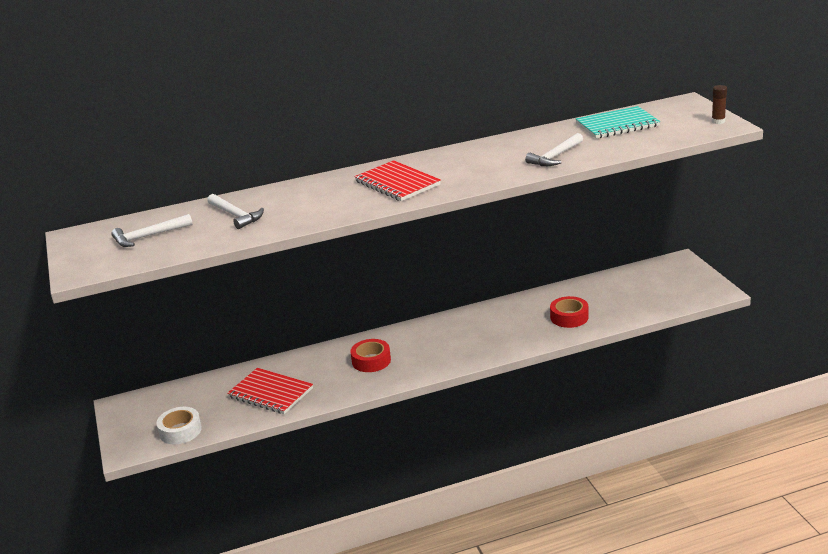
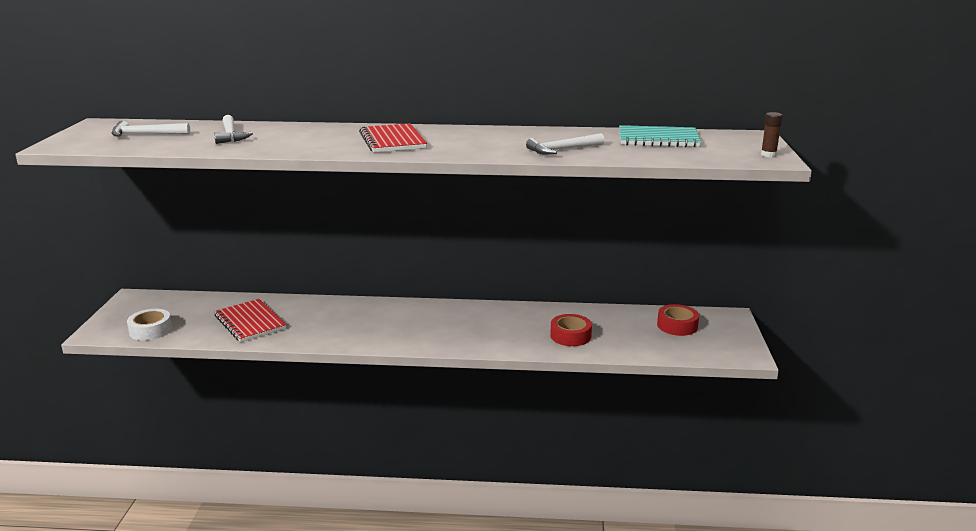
camera: 20 degrees right, 5 degrees down
(371, 361) = (357, 321): red tape -> red tape (677, 326)

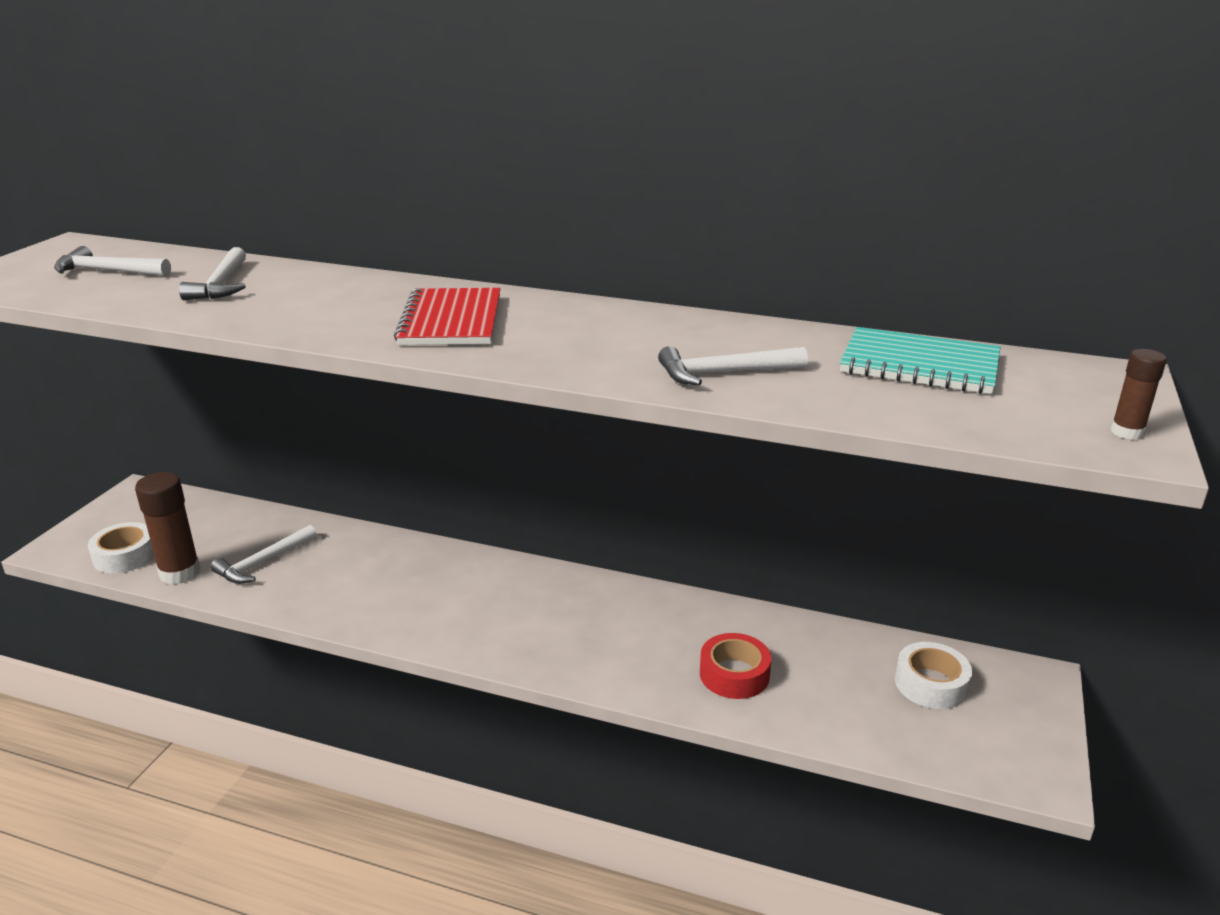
camera: 15 degrees right, 5 degrees up
(196, 334) = (180, 572): none -> brown glue stick
(250, 322) = (263, 563): red notebook -> white hammer
(677, 326) = (931, 684): red tape -> white tape

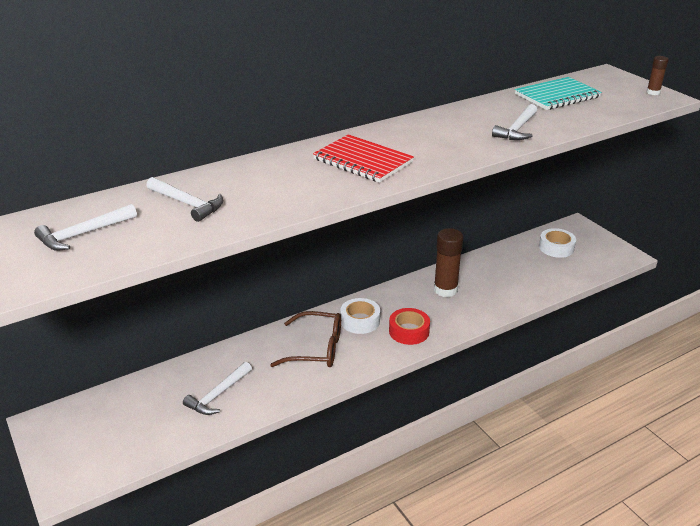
camera: 50 degrees left, 5 degrees up
(125, 556) = (123, 453): white tape -> white tape (360, 321)
(180, 572) = (181, 434): brown glue stick -> brown glue stick (445, 290)
(263, 563) = (218, 395): white hammer -> white hammer turned 45 degrees clockwise
(410, 585) = (316, 349): none -> brown glasses
(734, 674) = (501, 288): red tape -> red tape (409, 331)

